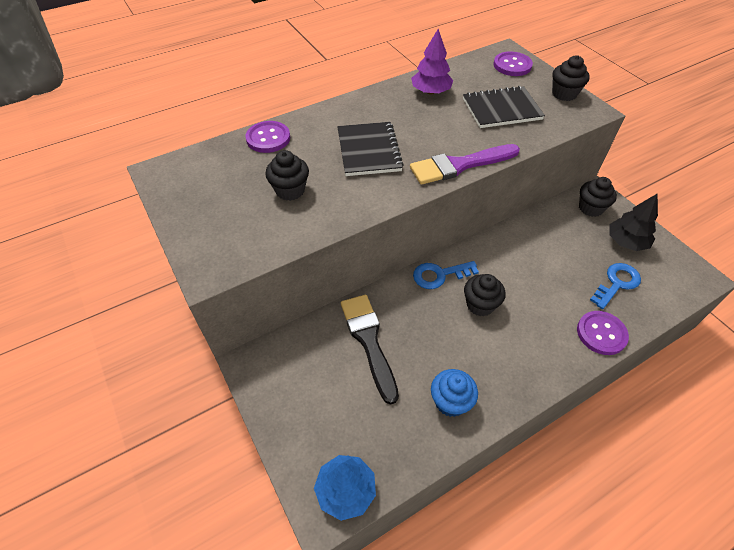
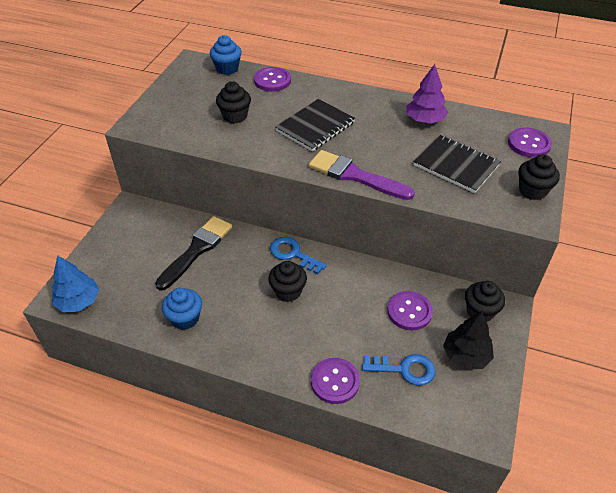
camera: 50 degrees right, 5 degrees down
(207, 155) = (227, 69): none -> blue cupcake
(562, 244) = (409, 311): none -> purple button

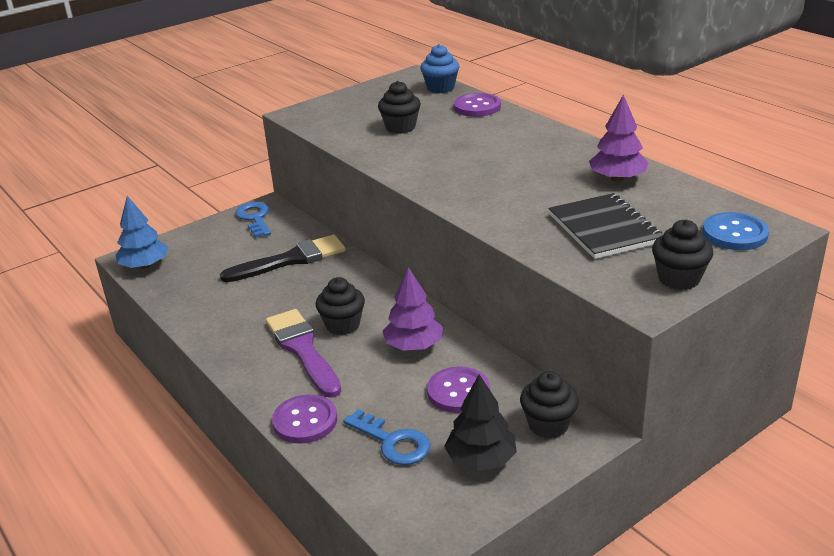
camera: 35 degrees right, 15 degrees down
(185, 318) = (219, 312): blue cupcake -> none
(293, 254) = (384, 294): blue key -> blue key (255, 218)
(315, 127) = (476, 155): black notebook -> none
(350, 288) = (414, 345): none -> purple tree
(355, 176) = (468, 206): purple brush -> purple brush (303, 350)
(529, 144) = (734, 234): purple button -> blue button

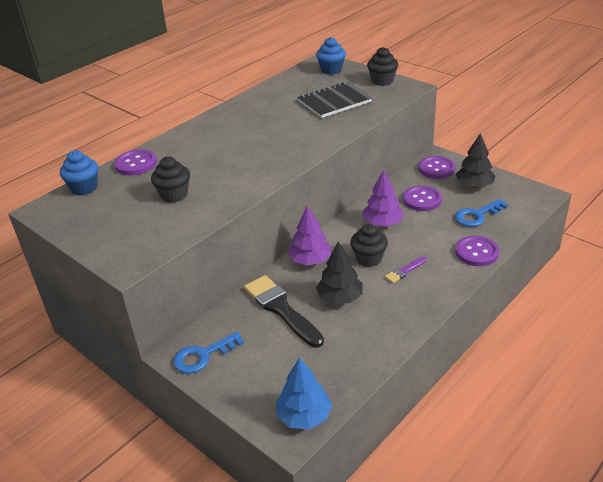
camera: 100 degrees left, 5 degrees up
(284, 297) = (340, 298): none -> black tree
(303, 350) = (404, 271): purple brush -> purple brush, size x0.47
(393, 442) = (477, 215): blue key -> blue key turned 150 degrees counterclockwise
(548, 425) = (436, 169): black cupcake -> purple button
(617, 178) = (268, 102): purple tree -> purple tree (310, 260)
(734, 234) = (331, 70): blue button -> blue cupcake

